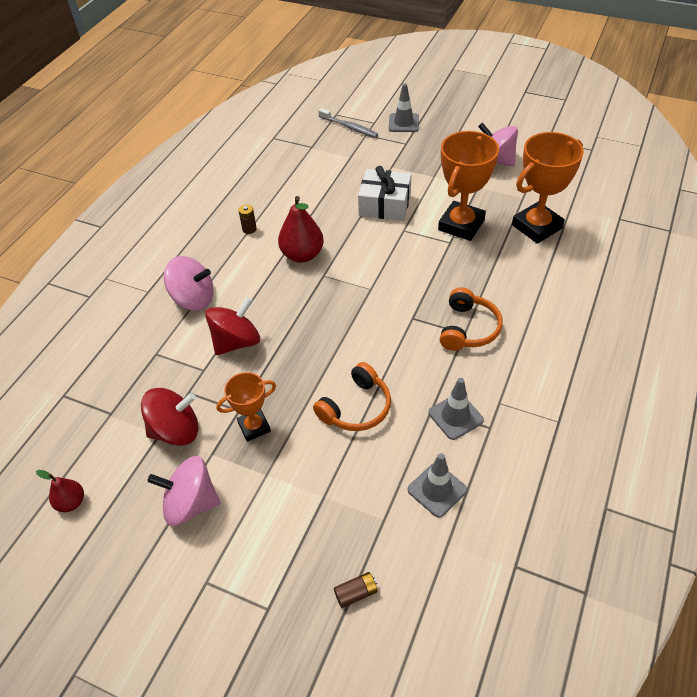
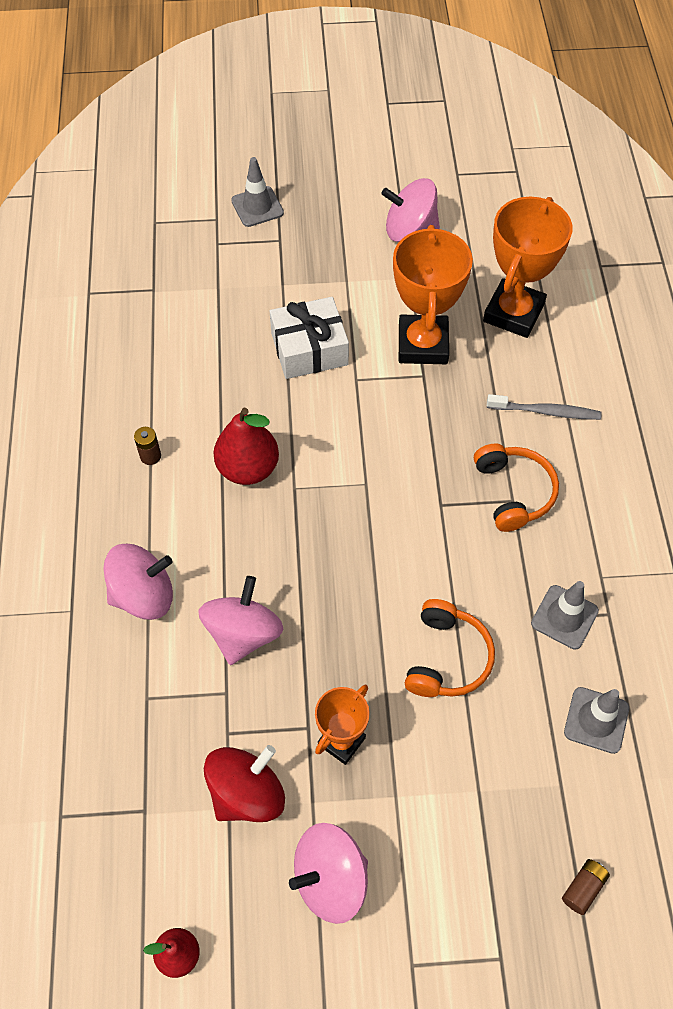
camera: 30 degrees left, 10 degrees up
(236, 342) = (243, 633): red spinning top -> pink spinning top
(349, 127) = (186, 238): grey toothbrush -> grey toothbrush (546, 411)

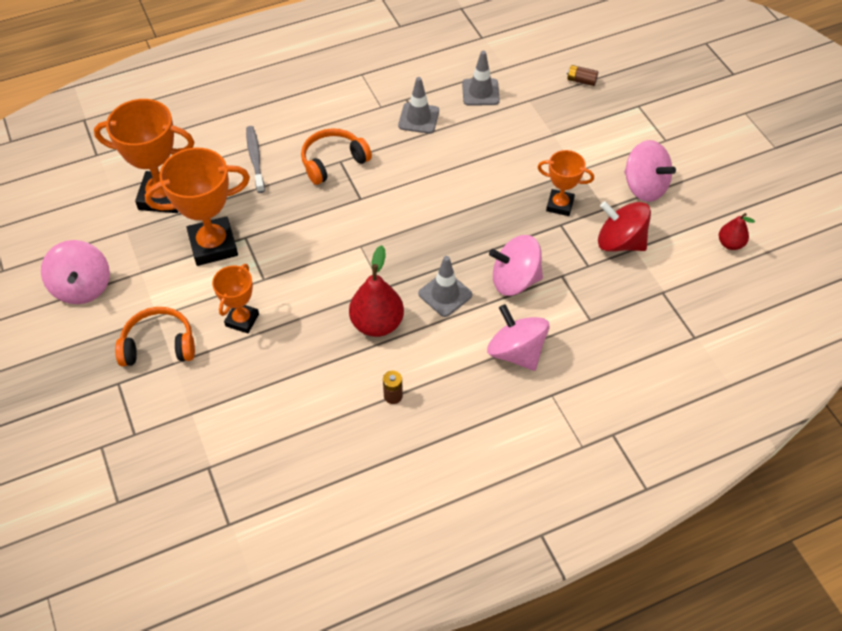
camera: 110 degrees left, 5 degrees down
(257, 207) = (77, 416): grey traffic cone -> grey traffic cone (445, 294)
(309, 349) = (242, 320): white gift -> orange trophy
(447, 658) = (476, 168): orange headphones -> orange headphones (159, 345)

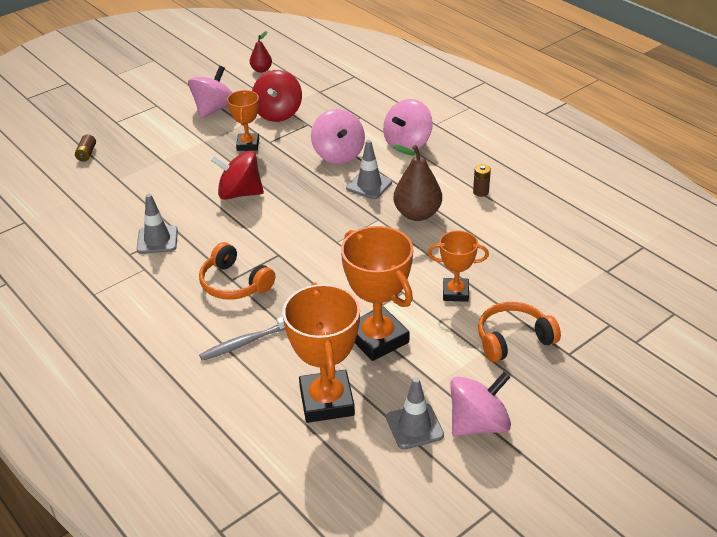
camera: 105 degrees left, 15 degrees down
(159, 345) = (513, 339): orange headphones -> orange headphones turned 90 degrees clockwise
(377, 323) = (417, 214): red pear -> brown pear
(470, 185) = (239, 193): none -> red spinning top
(480, 92) = (111, 208): grey traffic cone -> grey traffic cone (414, 426)

